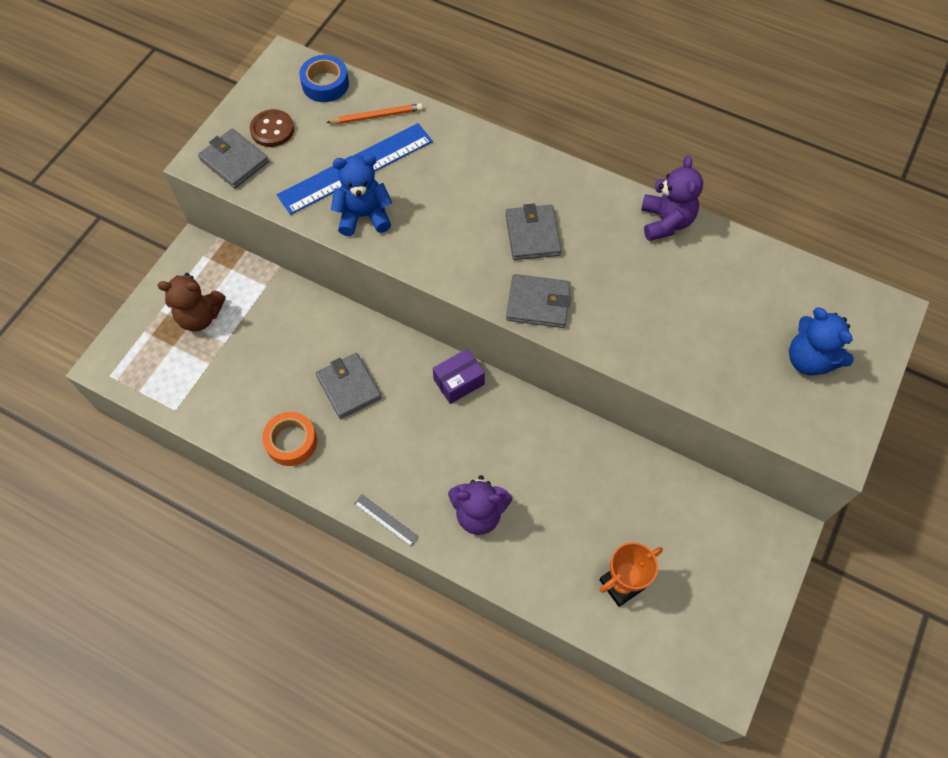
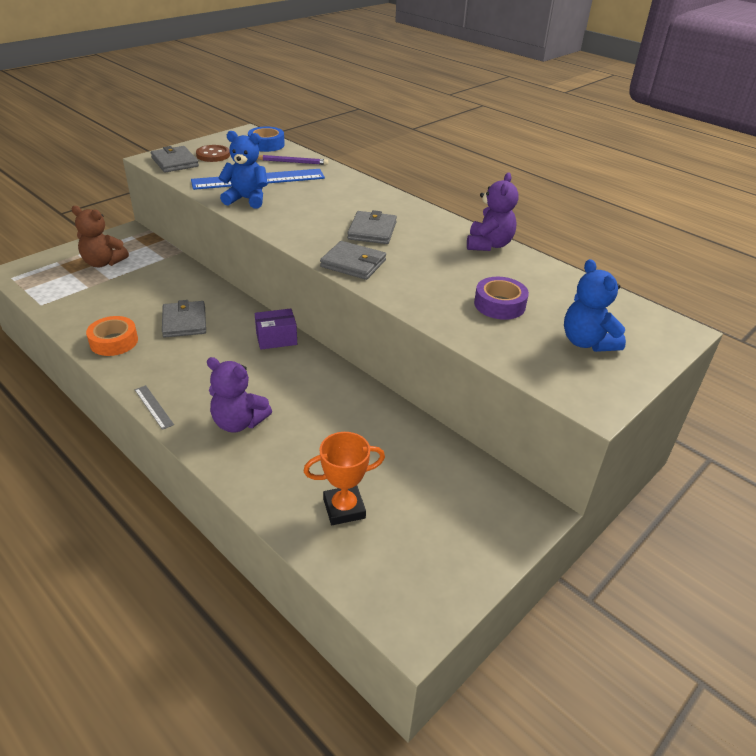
camera: 15 degrees right, 25 degrees down
(377, 116) = (292, 162): orange pencil -> purple pencil
(710, 326) = (499, 305): none -> purple tape

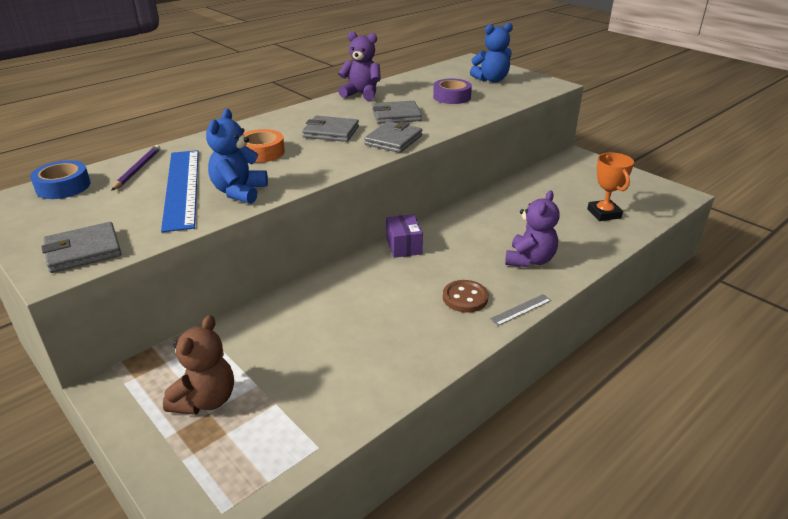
camera: 85 degrees left, 5 degrees down
(114, 341) = (412, 355): orange tape -> orange tape (261, 152)
(184, 322) = (372, 305): grey wallet -> grey wallet (396, 115)
(213, 155) = (75, 222): brown button -> brown button (465, 298)

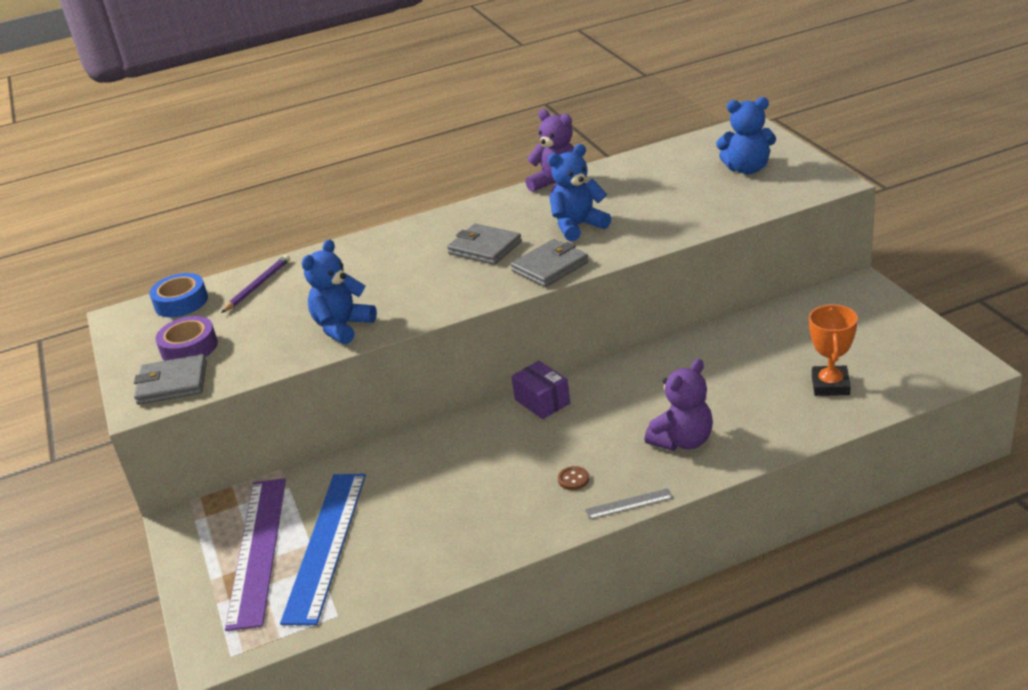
camera: 25 degrees right, 0 degrees up
(181, 187) = (289, 315): blue ruler -> blue ruler (325, 545)
(205, 400) = (258, 550): brown teddy bear -> purple ruler
(261, 152) = (392, 273): orange tape -> none
(396, 115) = (578, 226): grey wallet -> blue teddy bear
(403, 246) = (542, 401): purple box -> purple box turned 45 degrees counterclockwise
(452, 97) = (670, 198): purple tape -> purple tape (189, 347)
(465, 298) = (573, 479): brown button -> brown button, size x0.57

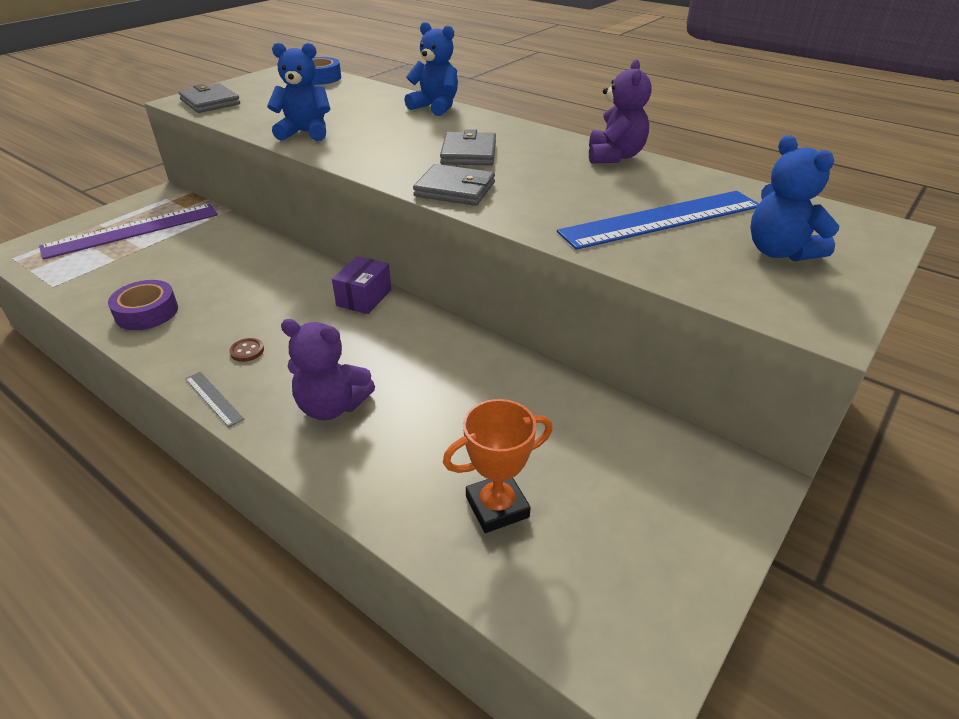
camera: 55 degrees right, 5 degrees up
(189, 347) = (259, 95): purple tape -> purple tape (147, 312)
(257, 286) = (354, 92): purple pencil -> none
(325, 545) = (139, 255): blue ruler -> blue ruler (661, 219)
(578, 226) = (545, 184): blue teddy bear -> blue teddy bear (435, 107)

